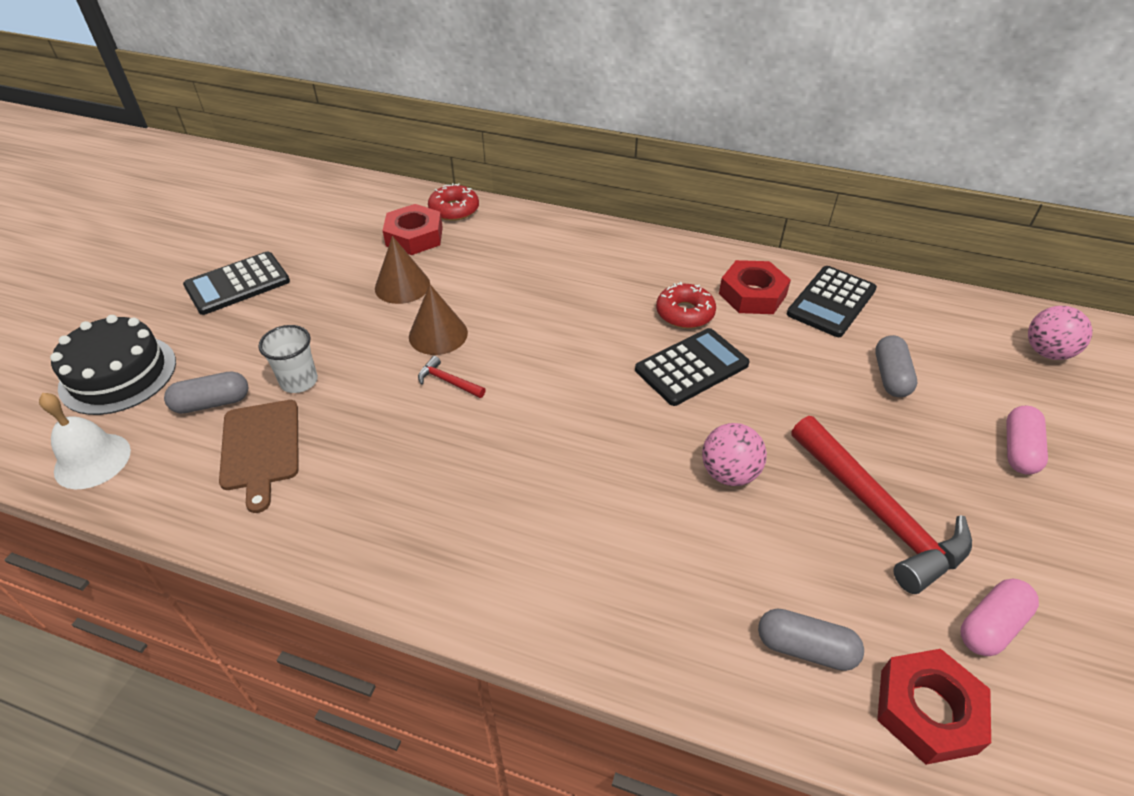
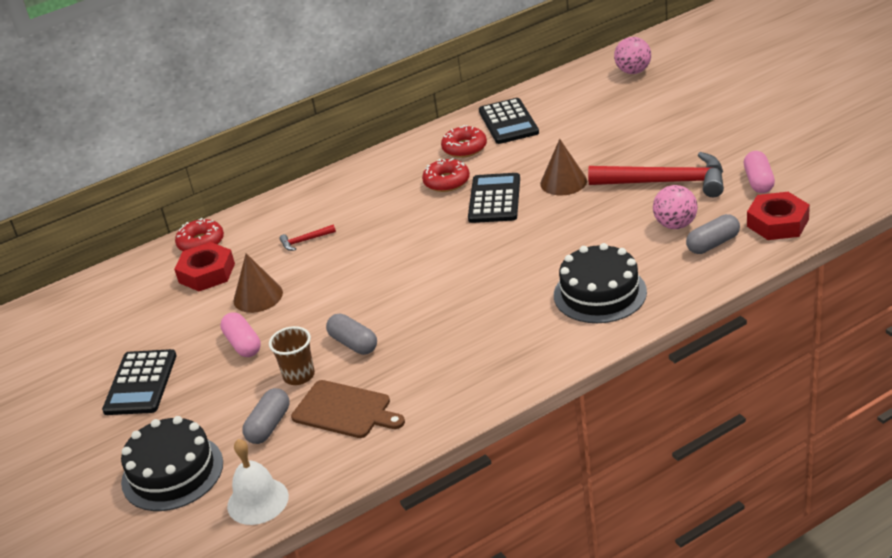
camera: 45 degrees left, 10 degrees down
(299, 381) = (299, 376): white cup -> brown cup
(438, 334) = (332, 295): brown cone -> brown cone (563, 182)
(448, 381) = (384, 305): red hammer -> red hammer (305, 241)
(603, 570) = (600, 293): none -> black cake
(729, 473) = (587, 220): pink ball -> pink ball (675, 225)
(752, 294) = (464, 148): red nut -> red donut
(890, 376) = (587, 131): grey capsule -> grey capsule (353, 343)
(1019, 450) = (680, 117): pink capsule -> pink capsule (243, 344)

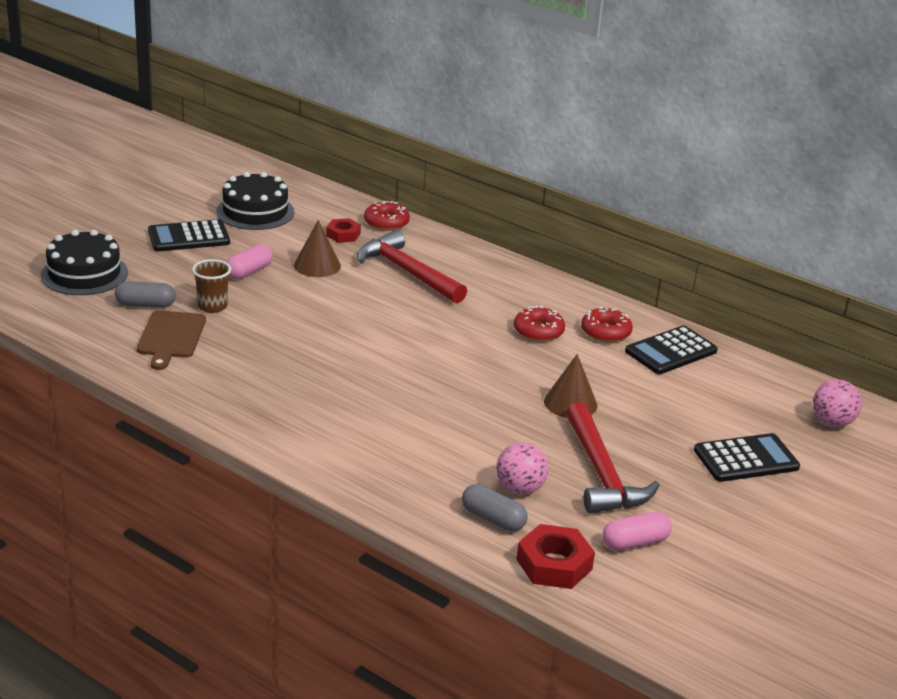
camera: 60 degrees right, 5 degrees down
(207, 273) = (343, 235): red nut -> red nut, size x0.64
(257, 501) = (55, 317): white bell -> none
(305, 241) = (408, 272): red hammer -> red hammer, size x2.41
(353, 343) = (262, 325): grey capsule -> none
(494, 199) = (519, 364): black calculator -> black calculator (746, 459)
(600, 293) = (378, 452): black cake -> black cake (255, 212)

